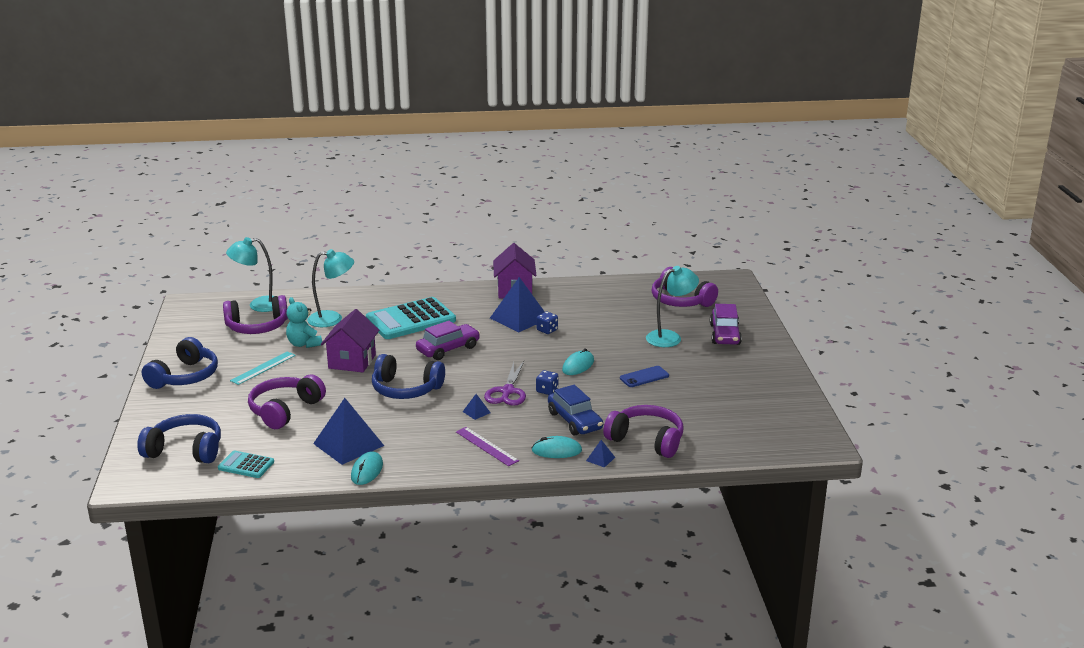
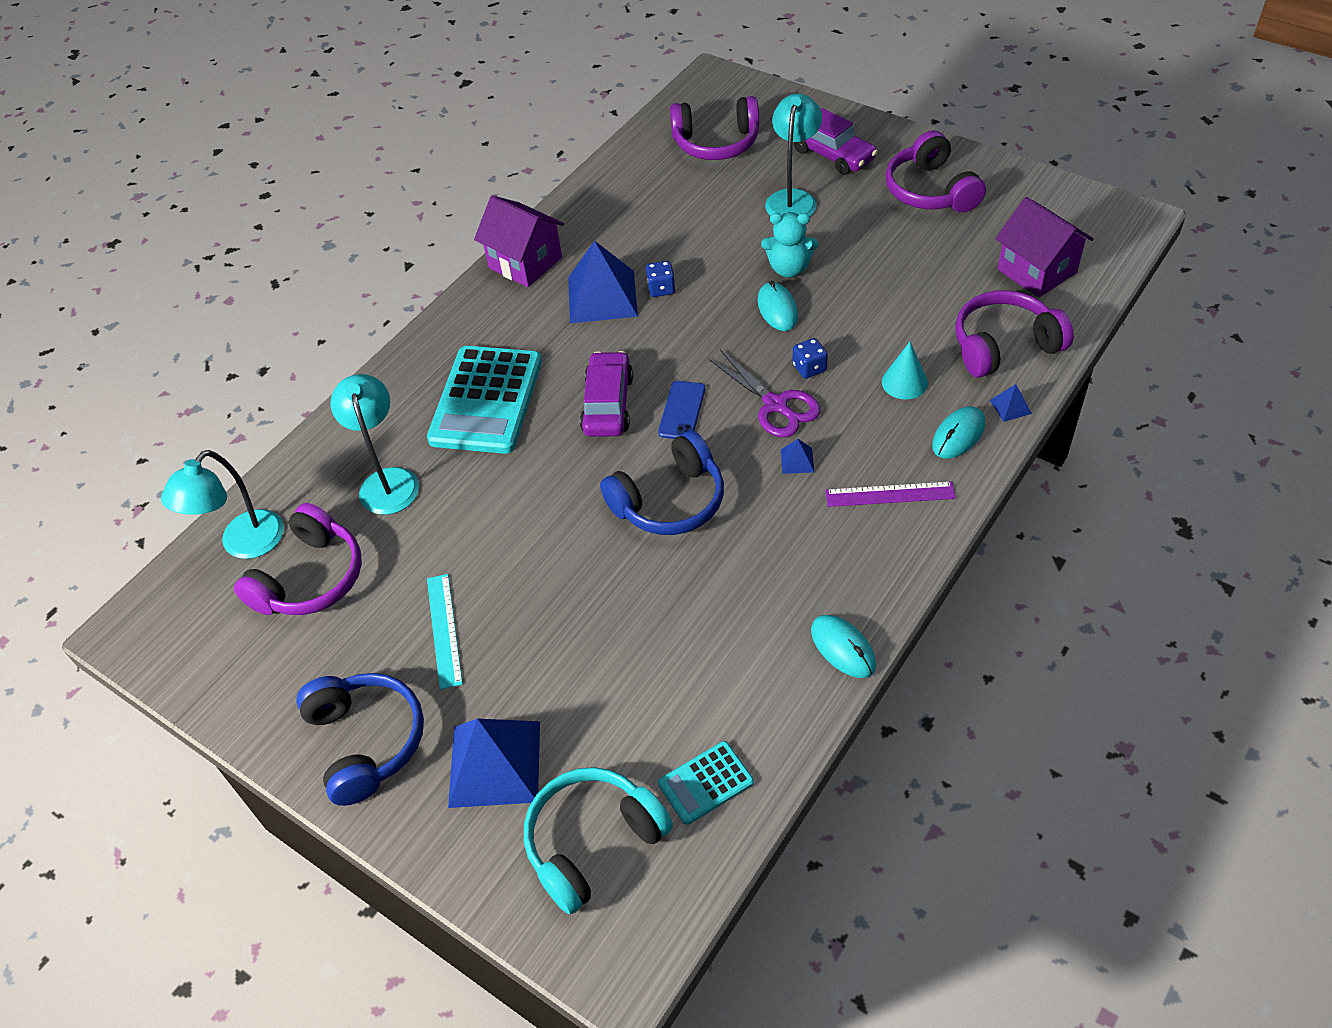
camera: 45 degrees left, 25 degrees up
(185, 450) = (593, 843): blue headphones -> turquoise headphones
(285, 410) = (594, 662): purple headphones -> purple headphones (931, 190)
(304, 344) = (425, 548): turquoise teddy bear -> turquoise teddy bear (789, 268)
(332, 319) = (387, 481): turquoise lamp -> turquoise lamp turned 45 degrees counterclockwise
(348, 444) = (756, 635): blue pyramid -> blue pyramid (494, 764)
(352, 361) = (534, 519): purple house -> purple house (1036, 271)
(575, 421) = (904, 382): blue car -> turquoise cone
(644, 377) = (861, 269): blue phone -> blue phone (682, 411)

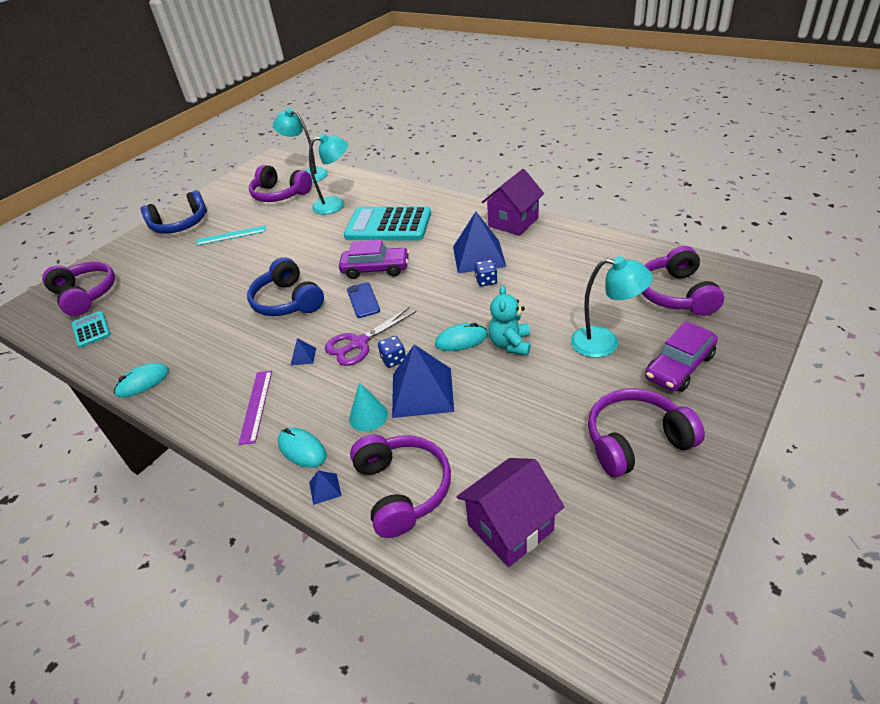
camera: 90 degrees right, 10 degrees down
(494, 764) = (146, 261): blue pyramid -> blue pyramid (422, 392)
(593, 843) = (85, 295): turquoise headphones -> purple headphones
(682, 411) = (363, 300): blue phone -> blue phone turned 60 degrees clockwise

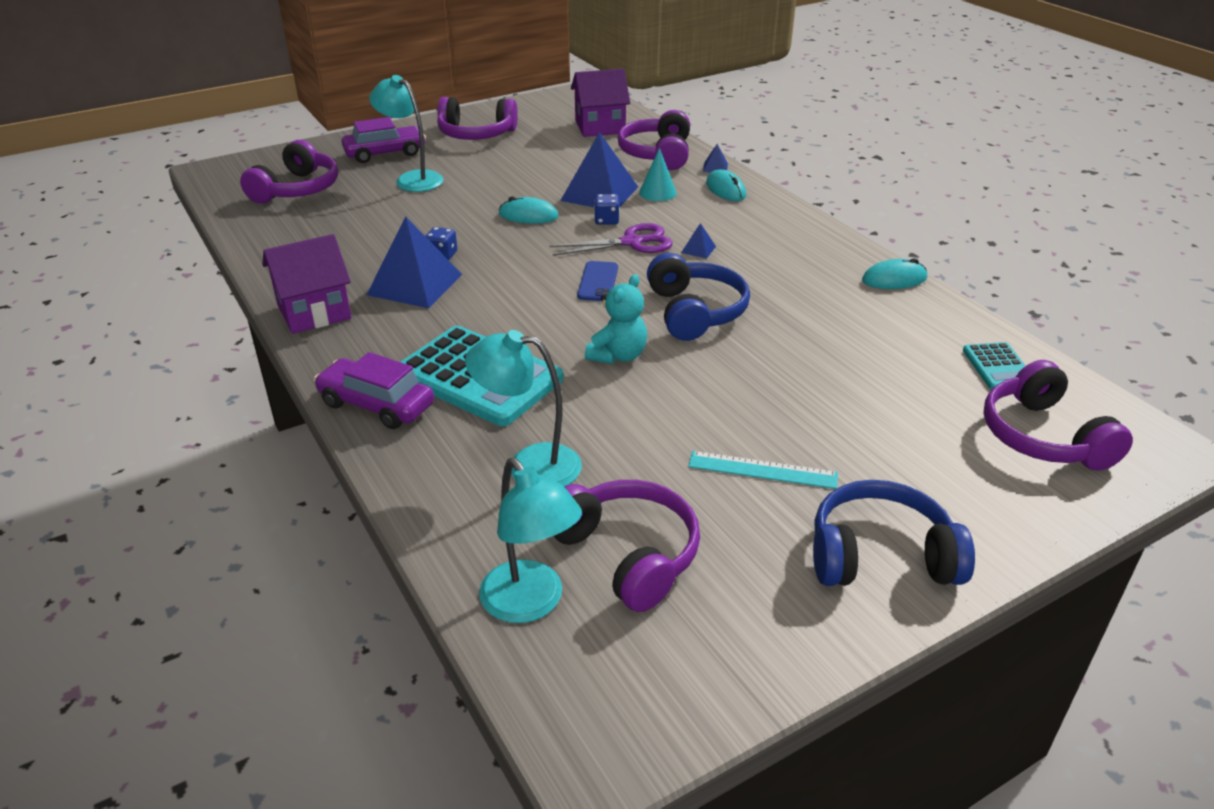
camera: 160 degrees left, 5 degrees down
(256, 406) = (761, 225): purple ruler -> none
(376, 269) = (554, 313): purple car -> purple car (376, 405)
(510, 344) = (489, 200): turquoise teddy bear -> turquoise teddy bear (618, 355)

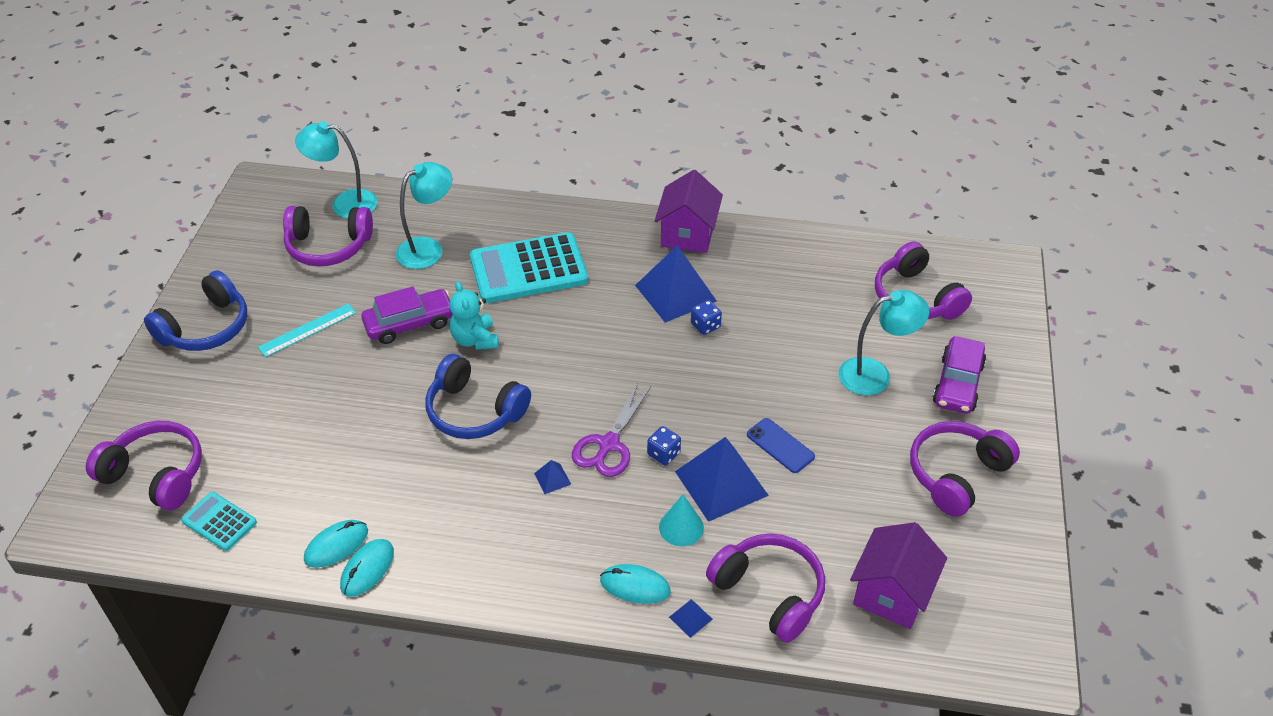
camera: 130 degrees right, 10 degrees up
(376, 405) = (551, 219): purple car -> purple car (410, 323)
(528, 215) = (724, 409): turquoise mouse -> turquoise mouse (336, 545)
(598, 282) = (573, 386): blue phone -> blue phone (780, 446)

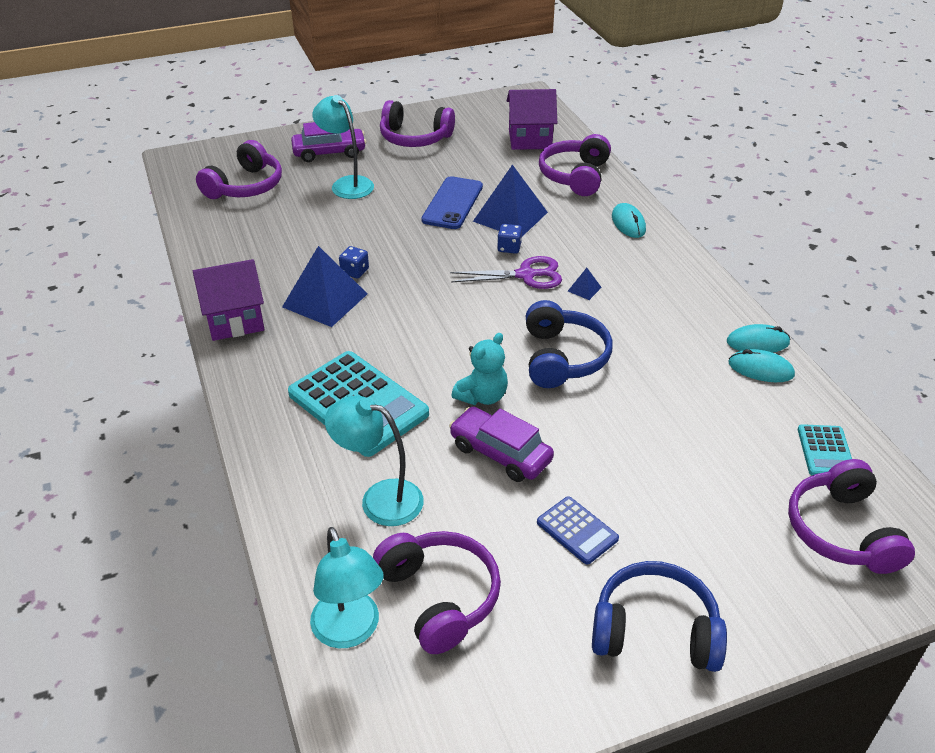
camera: 120 degrees left, 5 degrees down
(307, 330) = (577, 531): turquoise ruler -> blue calculator
(681, 527) = (564, 221): turquoise cone -> none
(690, 618) = (625, 197): blue pyramid -> none
(780, 446) = (453, 203): blue phone -> blue phone, size x1.56

